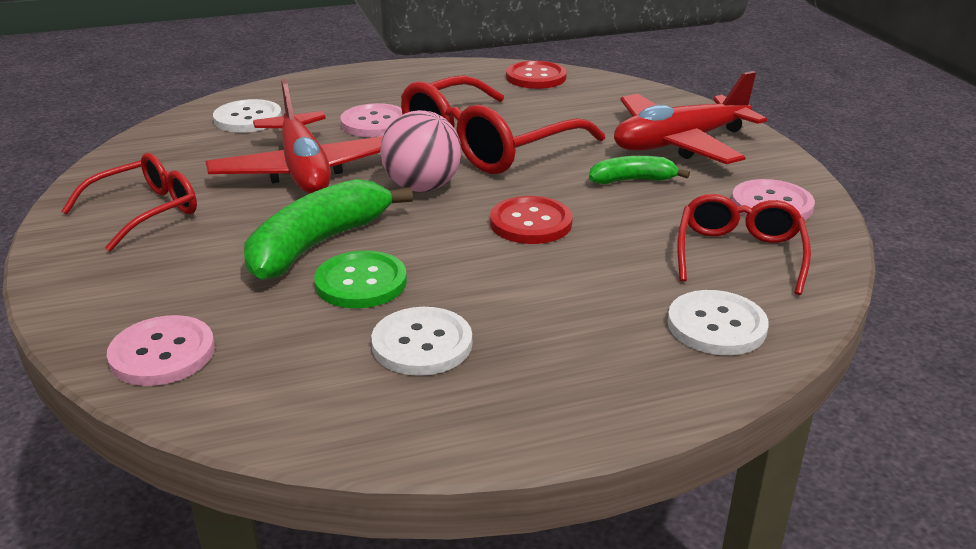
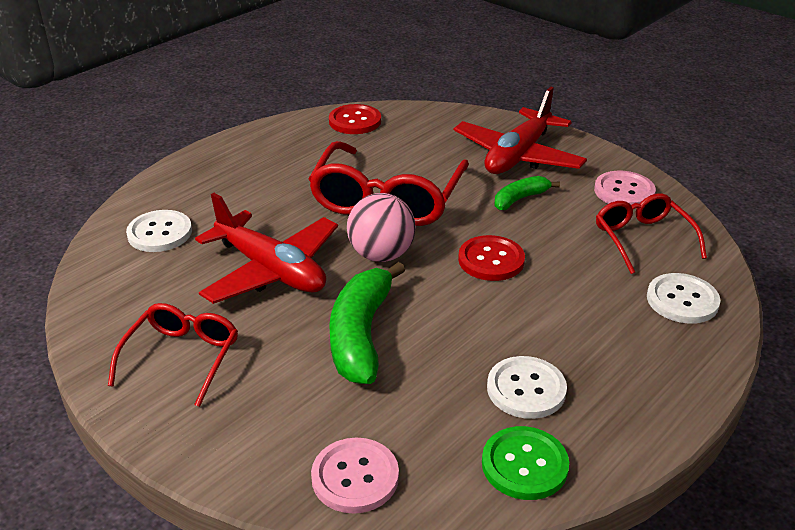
camera: 30 degrees left, 5 degrees up
(361, 282) = (430, 356): green button -> green button (524, 465)
(374, 123) = (276, 204): pink button -> none

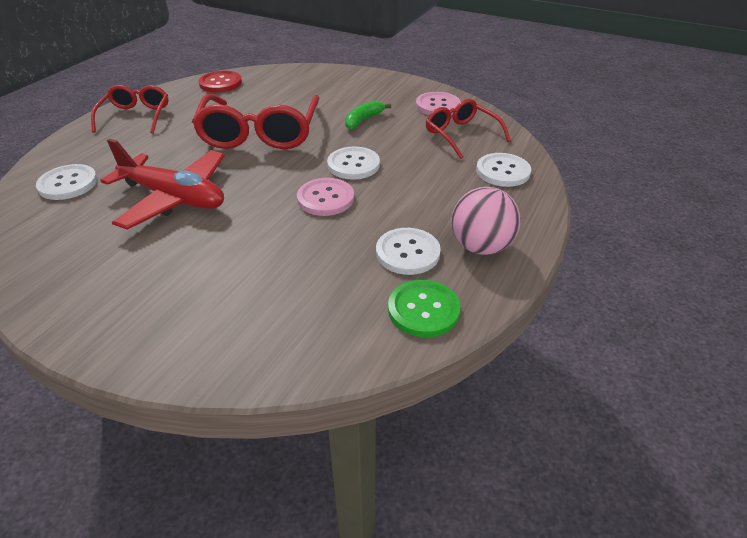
camera: 15 degrees left, 5 degrees up
(182, 357) = (106, 279): red glasses -> red glasses (136, 116)
(355, 477) = (285, 348): pink button -> pink button (325, 198)
(361, 335) = (263, 235): green banana -> none
(381, 255) = (265, 173): pink ball -> pink ball (481, 246)
(491, 260) = (353, 165): red button -> white button
(518, 156) = (353, 92): red plane -> none

